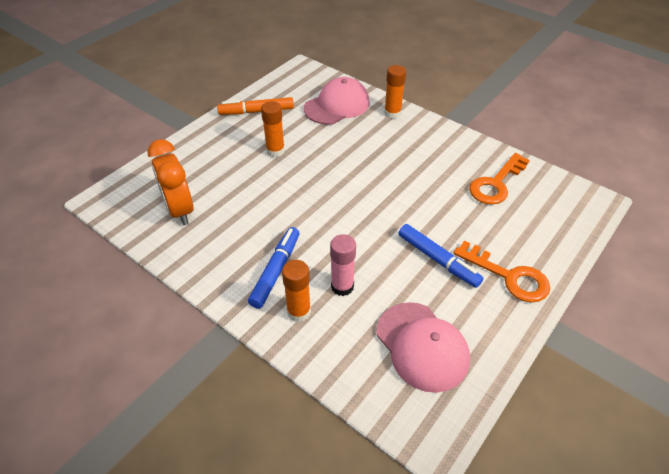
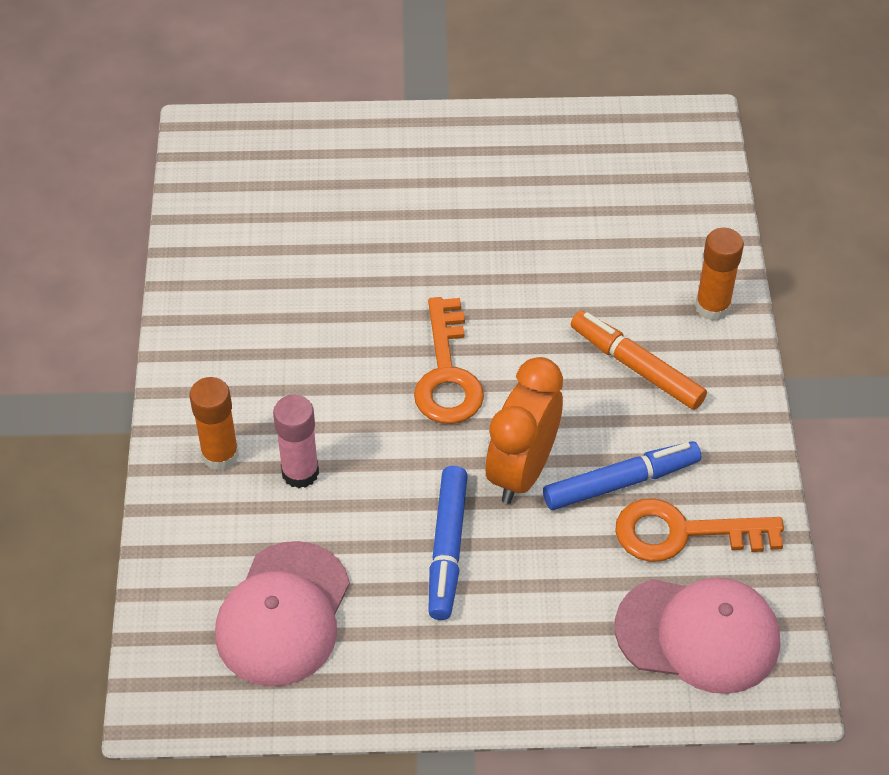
camera: 50 degrees right, 5 degrees up
(180, 210) = (262, 219): orange clock -> orange clock (522, 471)
(256, 111) = (532, 149): orange marker -> orange marker (636, 367)
(275, 151) = (472, 231): orange glue stick -> none
(276, 271) = (260, 388): blue marker -> blue marker (621, 482)
(337, 105) = (653, 229): pink cap -> pink cap (698, 634)
(509, 276) = (496, 648): orange key -> orange key (447, 374)

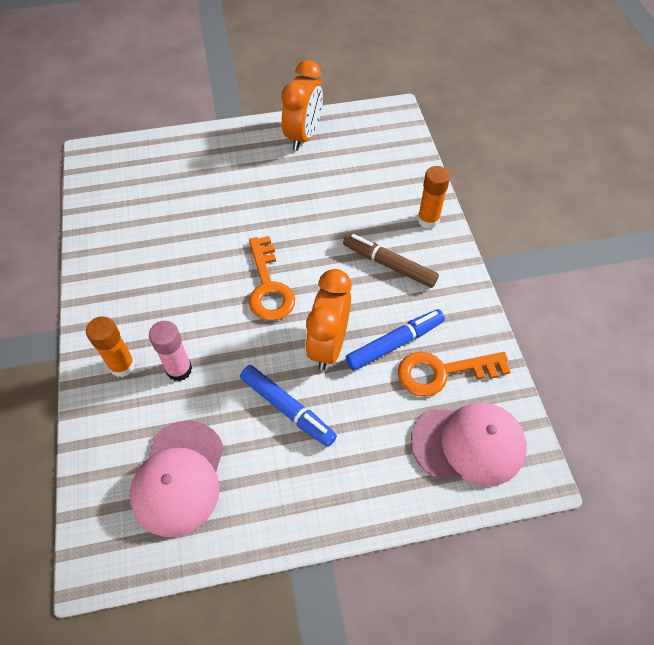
camera: 10 degrees left, 5 degrees up
(447, 548) = (287, 409): blue marker -> blue marker turned 45 degrees counterclockwise
(540, 145) = (303, 136): none -> orange clock
(636, 367) = (389, 265): orange marker -> brown marker

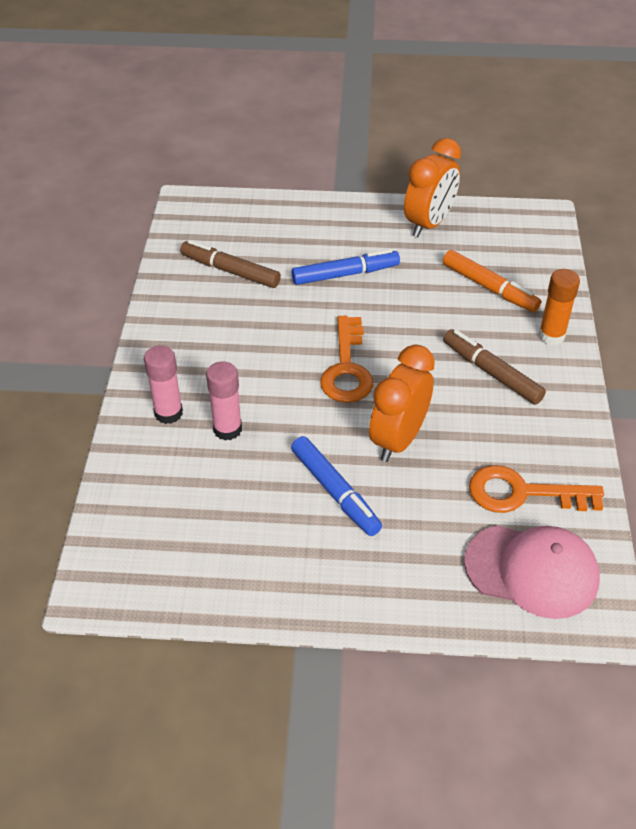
camera: 15 degrees right, 10 degrees down
(122, 365) = (168, 413): orange glue stick -> pink glue stick
(145, 213) = (230, 271): none -> brown marker
(179, 477) = (201, 531): pink cap -> none
(367, 186) = (489, 288): none -> orange marker
(395, 343) = (475, 453): blue marker -> blue marker (345, 274)

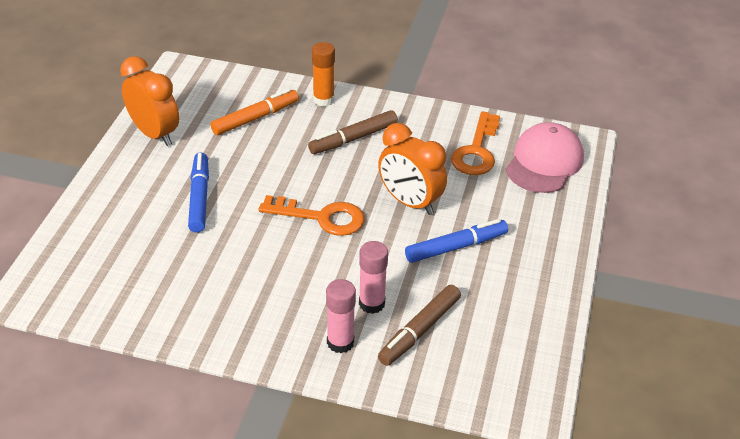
camera: 80 degrees left, 5 degrees down
(230, 271) = (157, 275): brown marker -> brown marker (419, 331)

